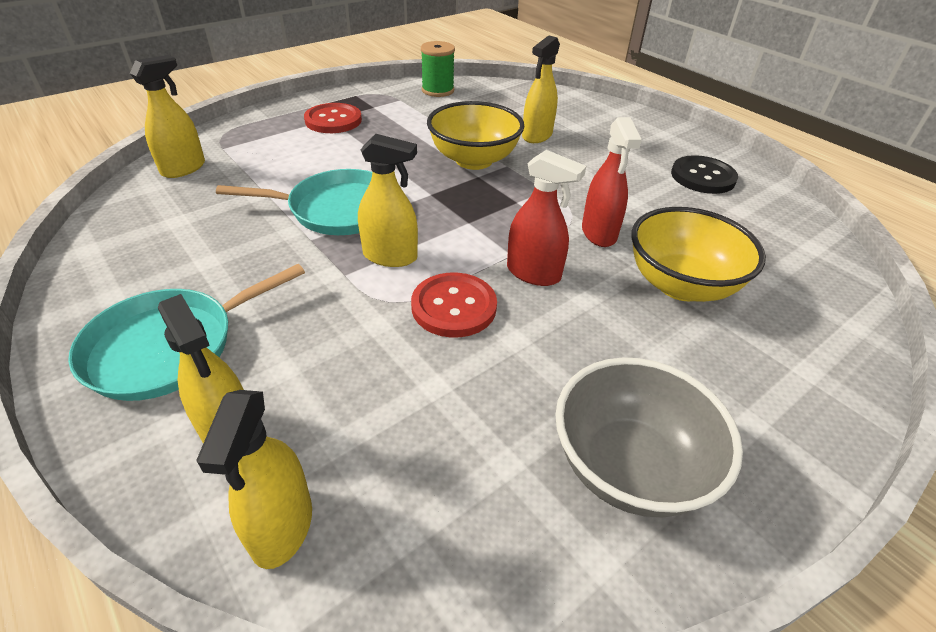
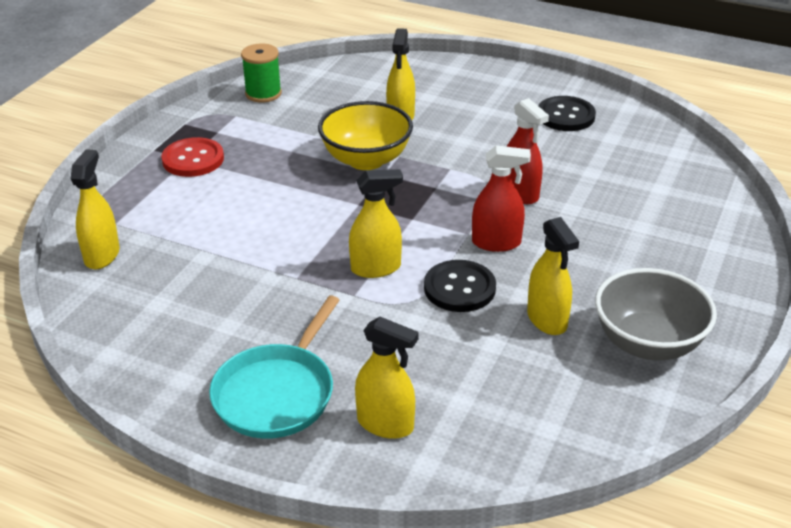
camera: 25 degrees left, 5 degrees down
(282, 527) = (473, 454): yellow spray bottle -> yellow spray bottle (547, 320)
(338, 209) = (292, 245): turquoise pan -> none
(454, 307) = (459, 288): red button -> black button
(680, 285) = (605, 215): yellow bowl -> none

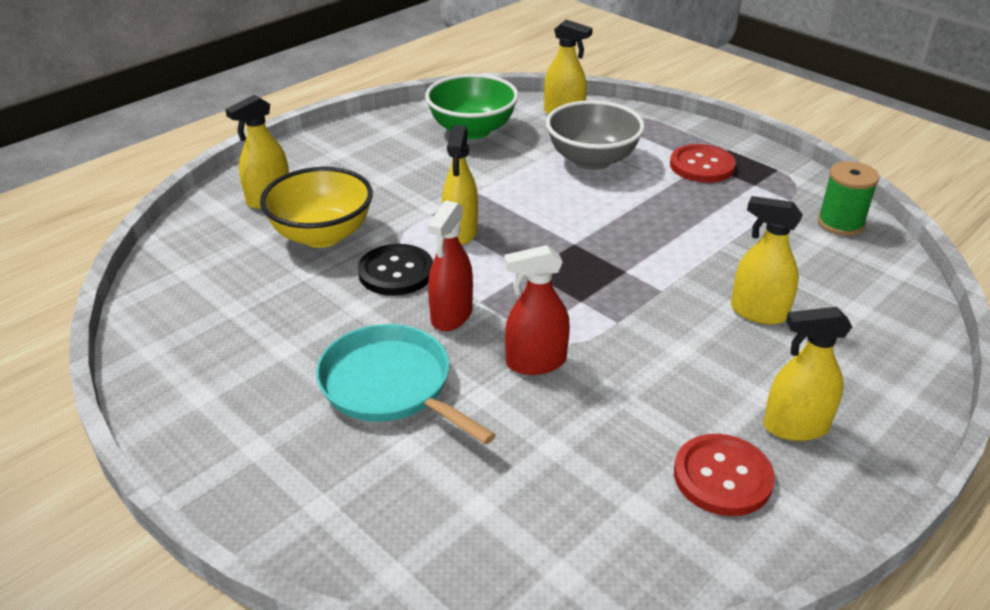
camera: 110 degrees right, 0 degrees up
(162, 312) = (472, 130): none -> green bowl
(277, 393) = (342, 162): turquoise pan -> turquoise pan (390, 385)
(366, 160) = (661, 265): yellow bowl -> yellow bowl (322, 235)
(547, 320) = (309, 312): yellow spray bottle -> yellow spray bottle (795, 427)
(565, 116) = (722, 477): black button -> red button
(648, 343) = (220, 367): grey bowl -> grey bowl (592, 160)

